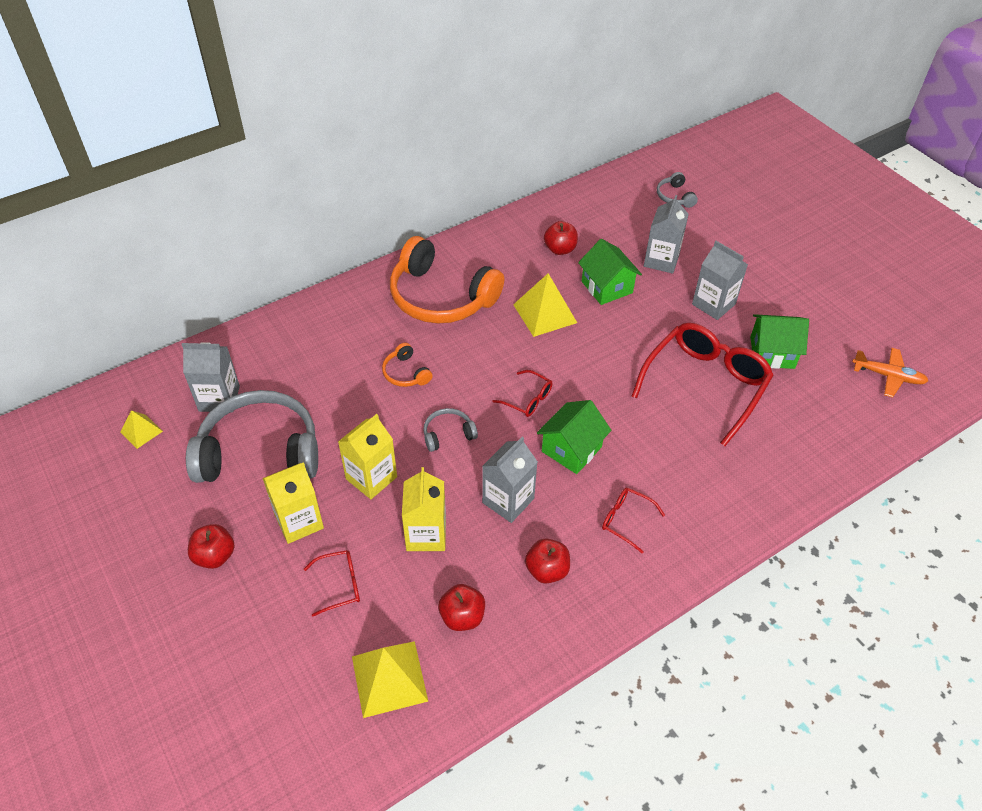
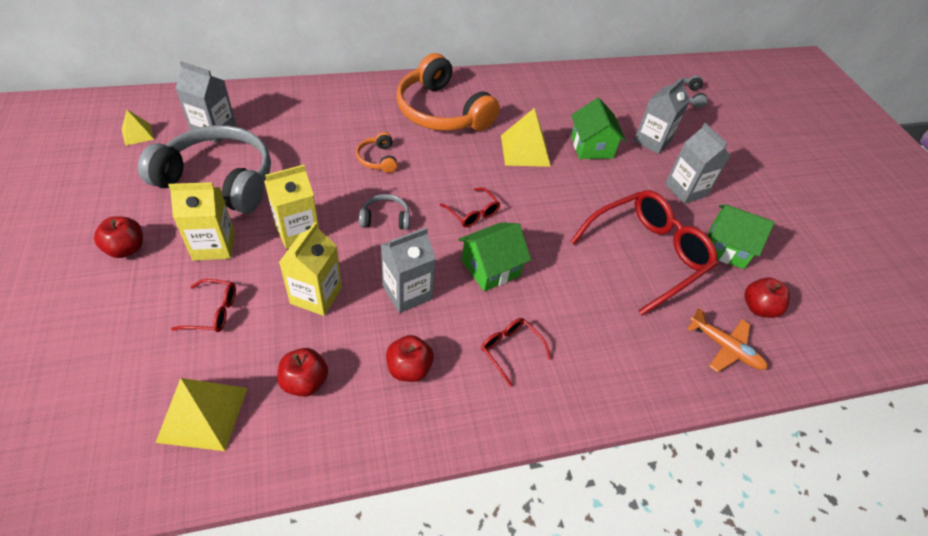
camera: 15 degrees right, 0 degrees up
(560, 249) = (564, 106): red apple -> red apple (758, 308)
(888, 376) = (840, 307): orange plane -> orange plane (725, 347)

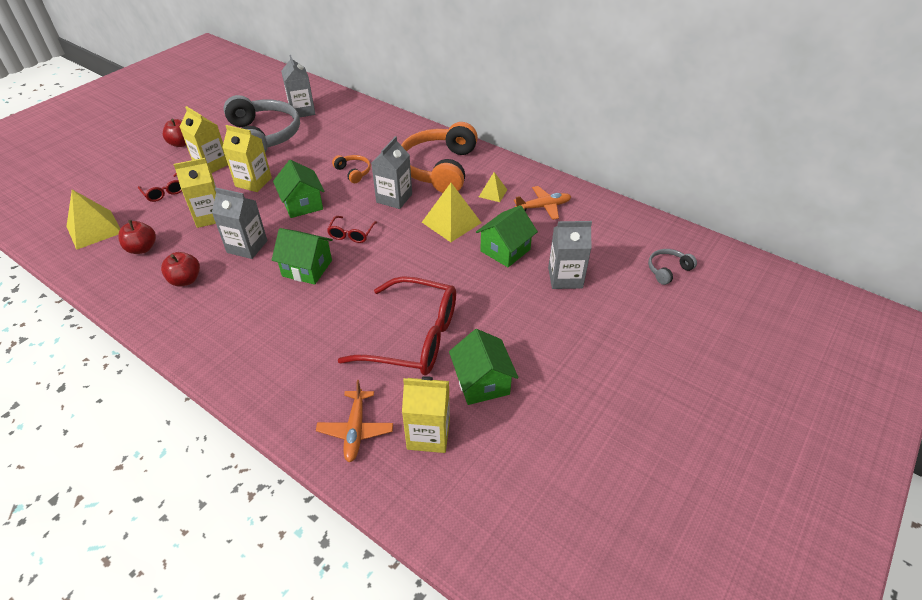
camera: 55 degrees right, 5 degrees down
(137, 134) = (268, 95): yellow pyramid -> yellow pyramid (493, 193)
(377, 159) = (353, 172): orange headphones -> orange headphones turned 105 degrees clockwise
(385, 218) = (302, 204): grey headphones -> green house
(510, 350) = (240, 314): red glasses -> none
(560, 98) = (543, 207): none -> orange plane
(685, 190) = (526, 325): grey carton -> grey carton (394, 198)
(758, 308) = (428, 434): red apple -> yellow carton

